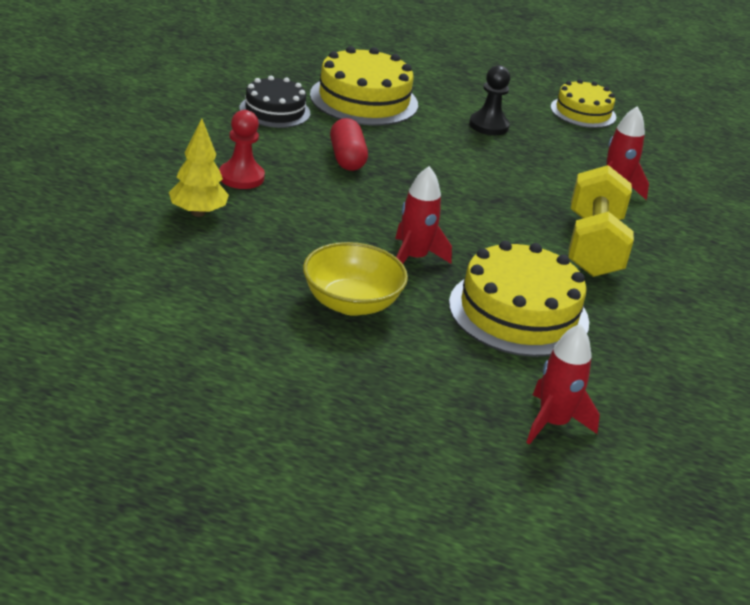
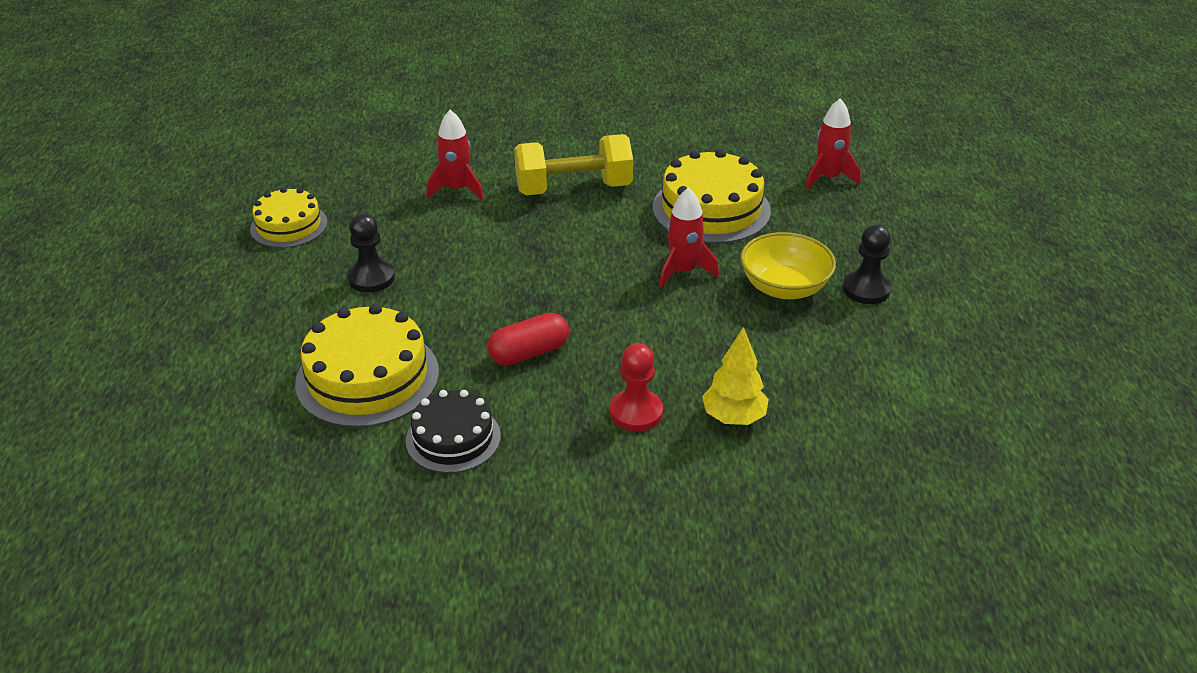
camera: 105 degrees left, 5 degrees up
(314, 351) = (866, 289): none -> black pawn

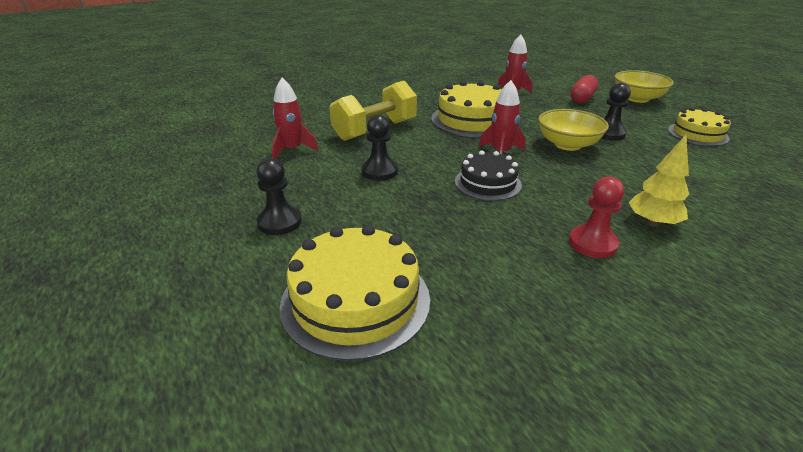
camera: 30 degrees left, 5 degrees down
(289, 225) = (165, 207): yellow cake -> yellow cake (697, 134)
(453, 438) = (490, 321): black cake -> black cake (487, 183)
(519, 250) = (379, 171): none -> black pawn
(529, 353) = (467, 232): red capsule -> red capsule (582, 98)
(1009, 245) = (637, 98): none -> yellow bowl

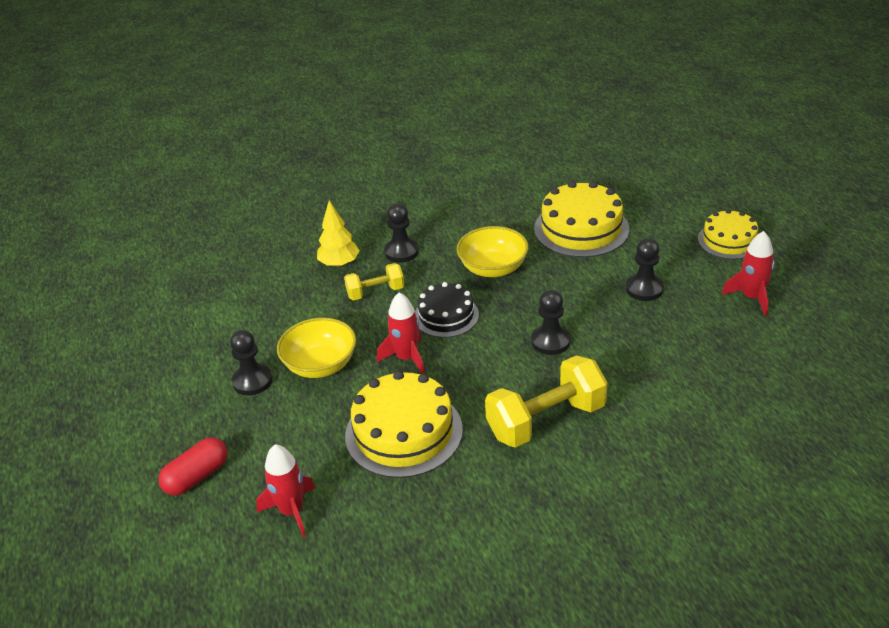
camera: 165 degrees left, 5 degrees up
(292, 150) = (653, 388): red rocket -> red rocket (751, 297)
(577, 197) = (375, 292): none -> yellow dumbbell
(592, 243) = (401, 252): red pawn -> black pawn
(637, 98) = (114, 465): yellow bowl -> yellow bowl (493, 268)
(697, 134) = (150, 369): yellow cake -> yellow cake (729, 240)

